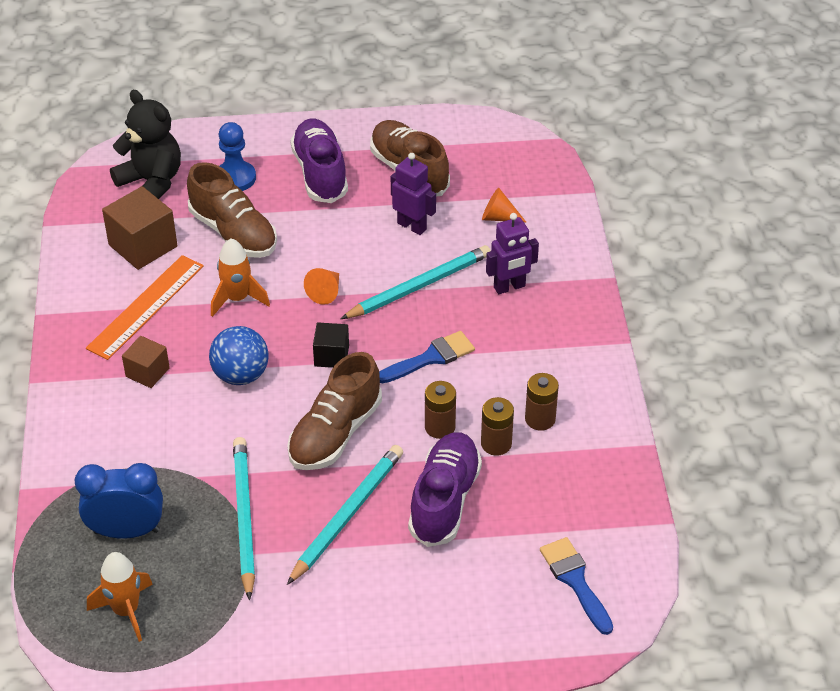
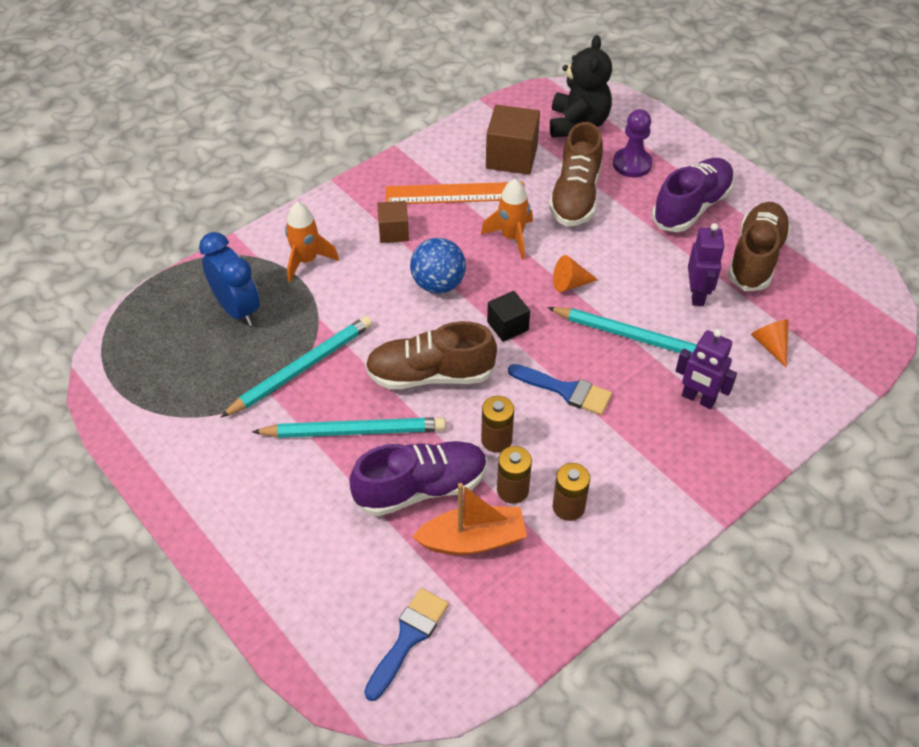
camera: 55 degrees right, 5 degrees up
(126, 611) = (165, 352): orange rocket -> orange rocket (306, 260)
(235, 178) = (632, 164): blue pawn -> purple pawn
(521, 493) = (473, 540): none -> orange boat

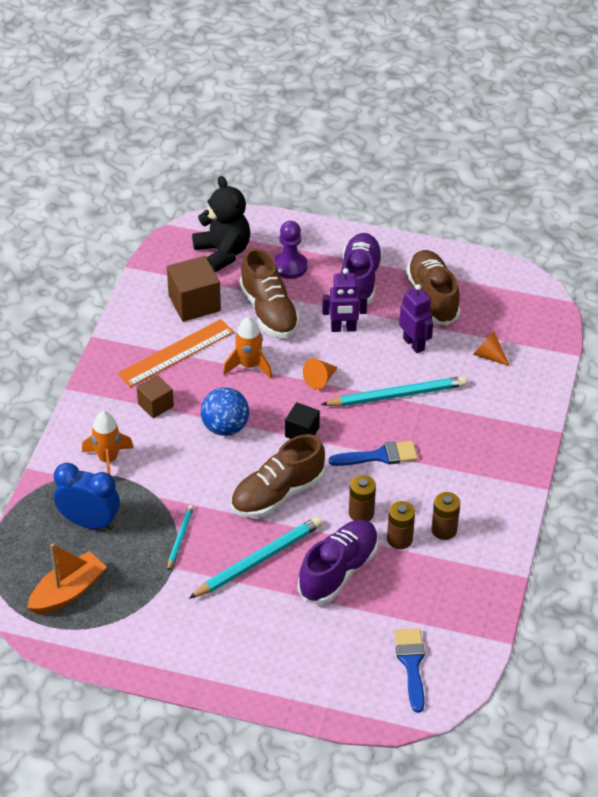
camera: 35 degrees left, 5 degrees down
(301, 368) = (180, 538): turquoise pencil -> turquoise pencil, size x0.53
(473, 540) = (400, 584): orange boat -> orange boat (68, 592)
(698, 399) = (470, 416): purple robot -> purple robot (343, 329)

